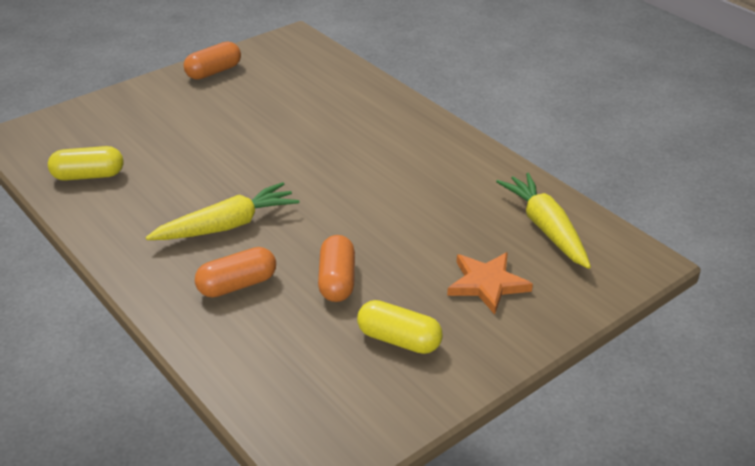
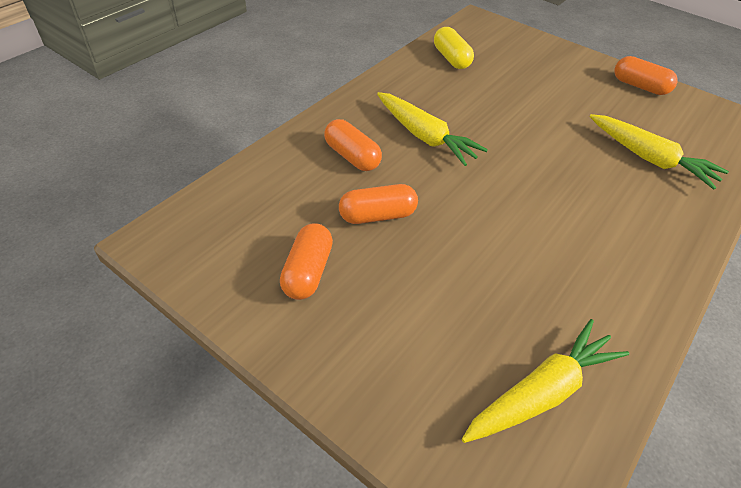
camera: 75 degrees right, 10 degrees up
(320, 101) = (649, 159): none -> yellow carrot
(399, 340) = (307, 272): yellow capsule -> orange capsule
(487, 284) = (412, 337): orange star -> none

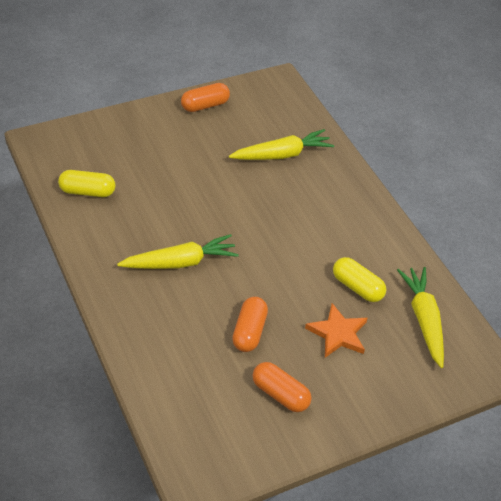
camera: 65 degrees left, 0 degrees up
(352, 156) = (175, 318): orange capsule -> none
(437, 297) = (338, 333): none -> orange star
(527, 293) = (357, 287): none -> yellow capsule

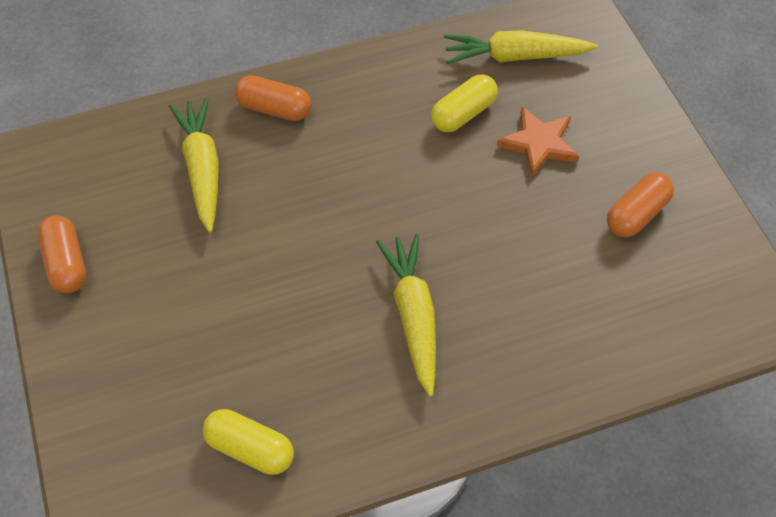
camera: 80 degrees left, 10 degrees up
(87, 192) = (250, 448): yellow capsule -> yellow capsule turned 75 degrees counterclockwise
(249, 332) = (539, 239): orange capsule -> orange capsule (274, 109)

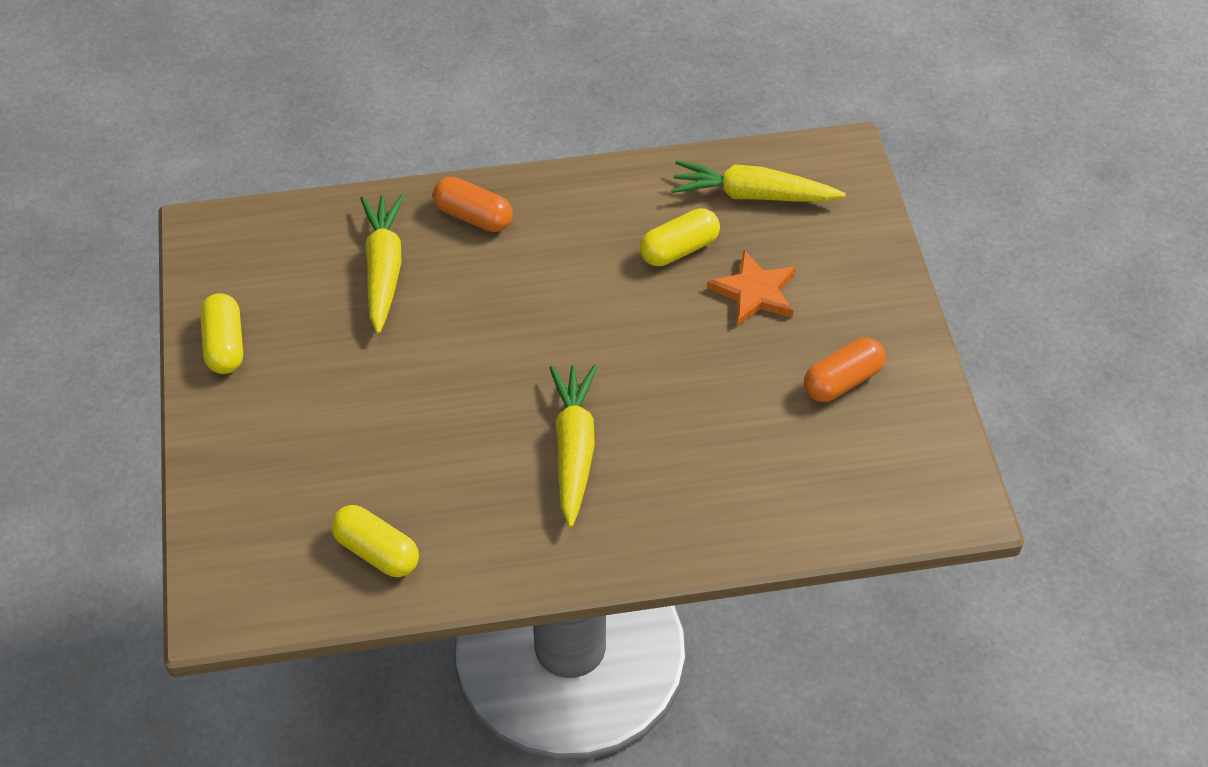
camera: 10 degrees right, 5 degrees down
(66, 263) = (225, 345): orange capsule -> yellow capsule

